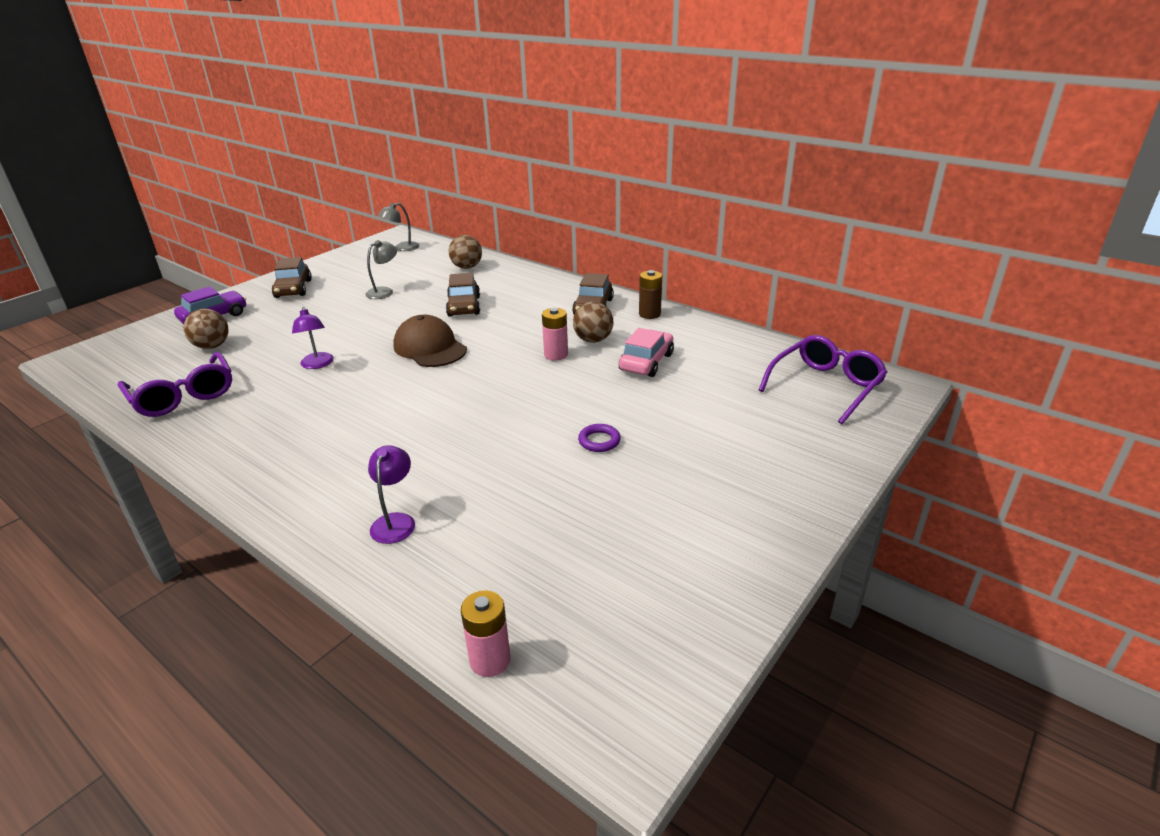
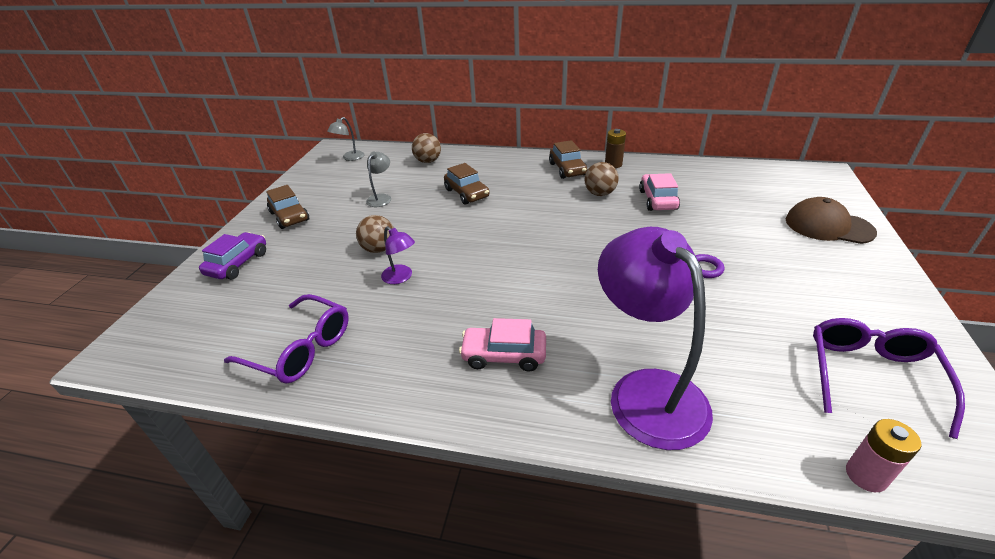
camera: 25 degrees left, 5 degrees up
(212, 346) = (271, 291): brown ball -> brown ball (379, 249)
(319, 452) = (504, 355): none -> pink car
(395, 521) = (646, 391): purple lamp -> purple lamp, size x2.30
(430, 348) = (482, 234): brown cap -> brown cap (828, 226)
(556, 355) = (588, 212): pink battery -> none
(825, 386) = (786, 185): purple glasses -> purple glasses (870, 375)

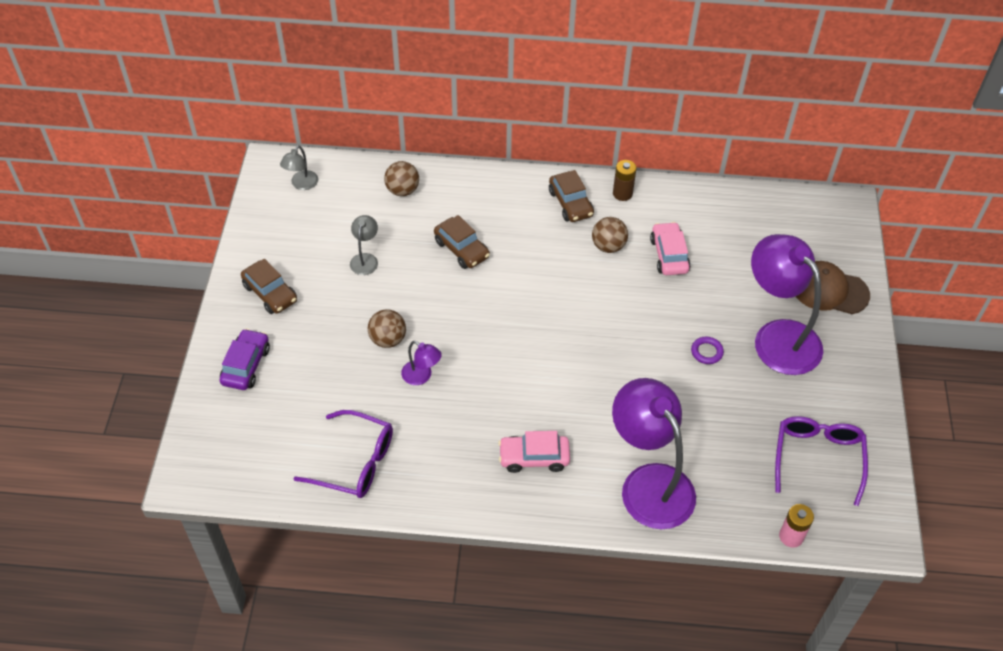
camera: 10 degrees left, 15 degrees up
(782, 259) = (778, 336): none -> purple lamp

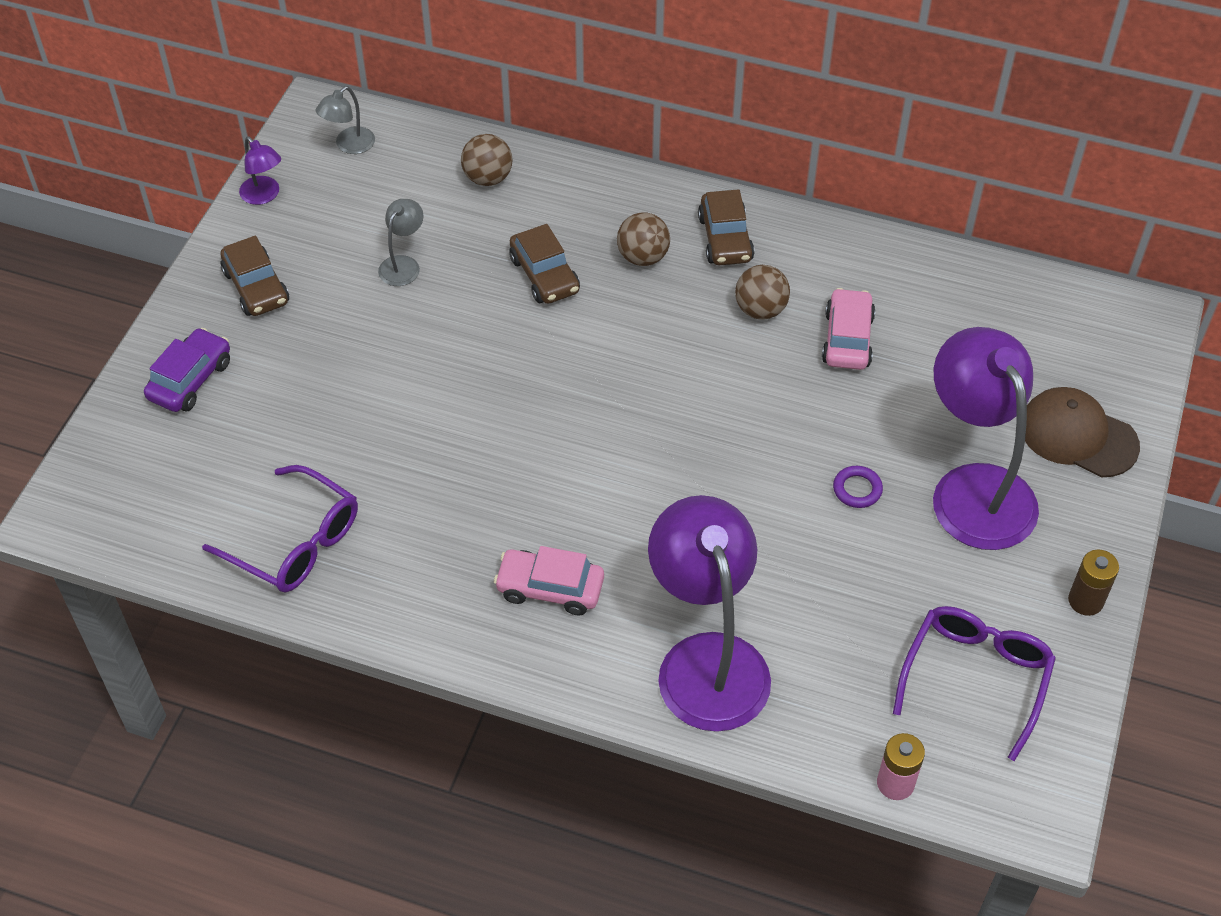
camera: 15 degrees right, 0 degrees up
(388, 339) = (397, 382): brown ball -> brown ball (643, 257)
(421, 376) = (428, 442): purple lamp -> purple lamp (264, 196)
(622, 193) = (807, 238): brown battery -> brown battery (1085, 601)

